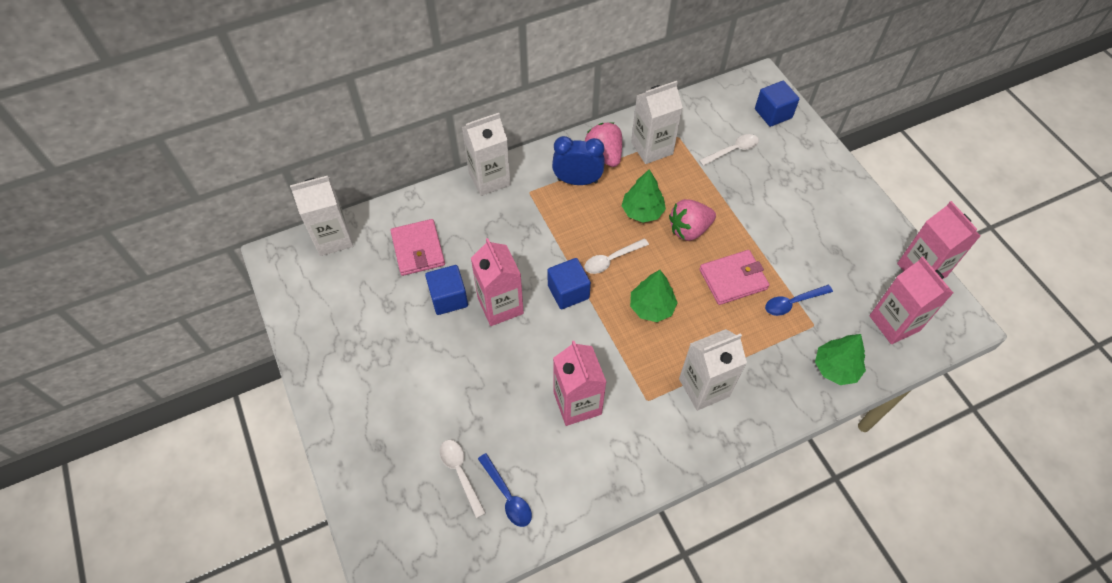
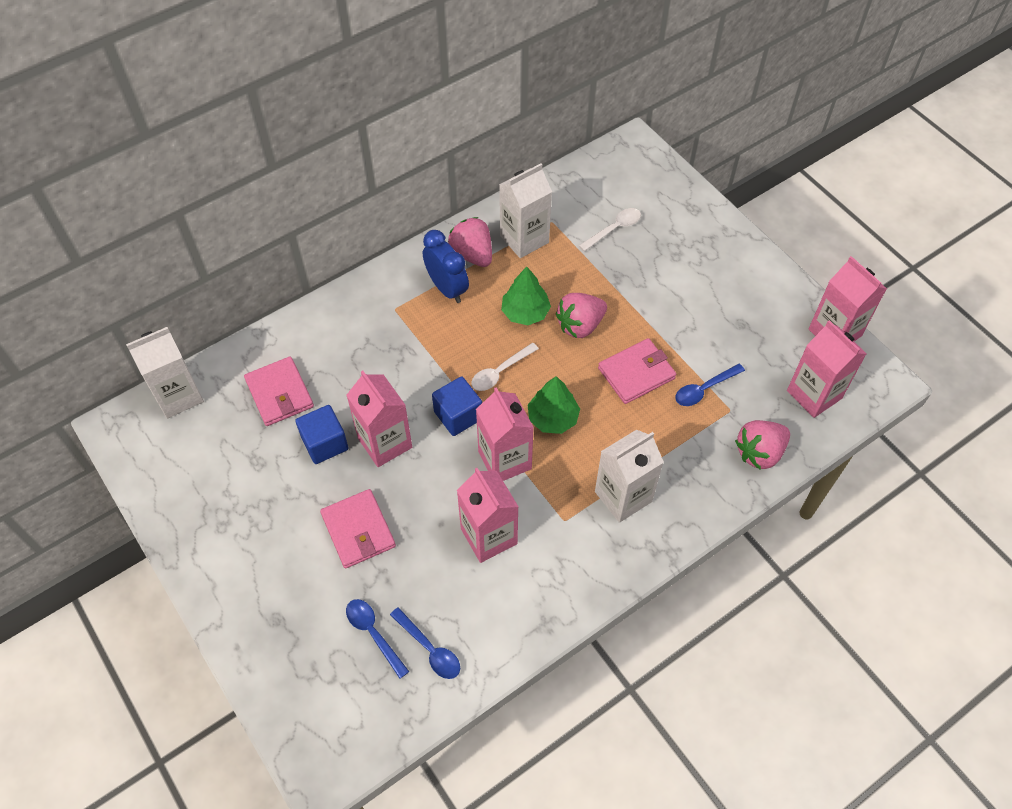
camera: 10 degrees left, 0 degrees up
(460, 473) = (373, 633): white spoon -> blue spoon
(463, 379) = (358, 530): none -> pink wallet
(489, 179) = (347, 301): white carton -> none
(577, 181) = (447, 288): blue clock -> blue clock turned 60 degrees clockwise
(602, 338) = (504, 460): none -> pink carton
(773, 113) = (652, 181): blue cube -> none
(836, 368) = (759, 452): green tree -> pink strawberry

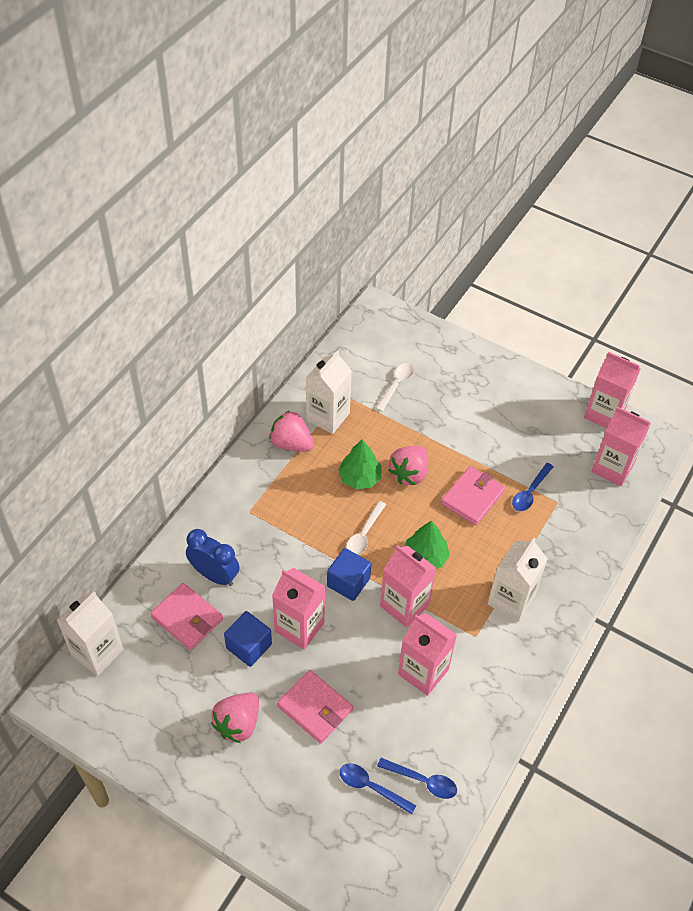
camera: 25 degrees left, 5 degrees down
(447, 288) = (285, 479): blue clock -> blue clock (214, 575)
(759, 452) = (595, 527): pink strawberry -> pink strawberry (238, 724)

